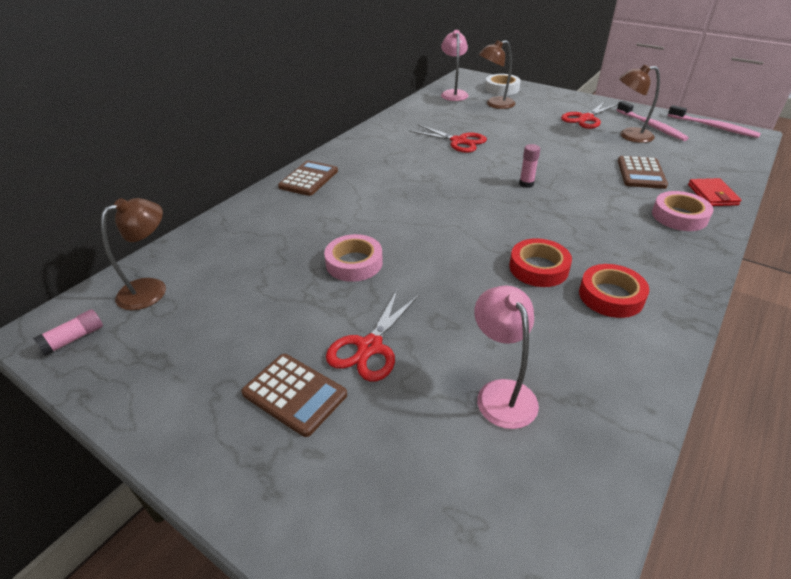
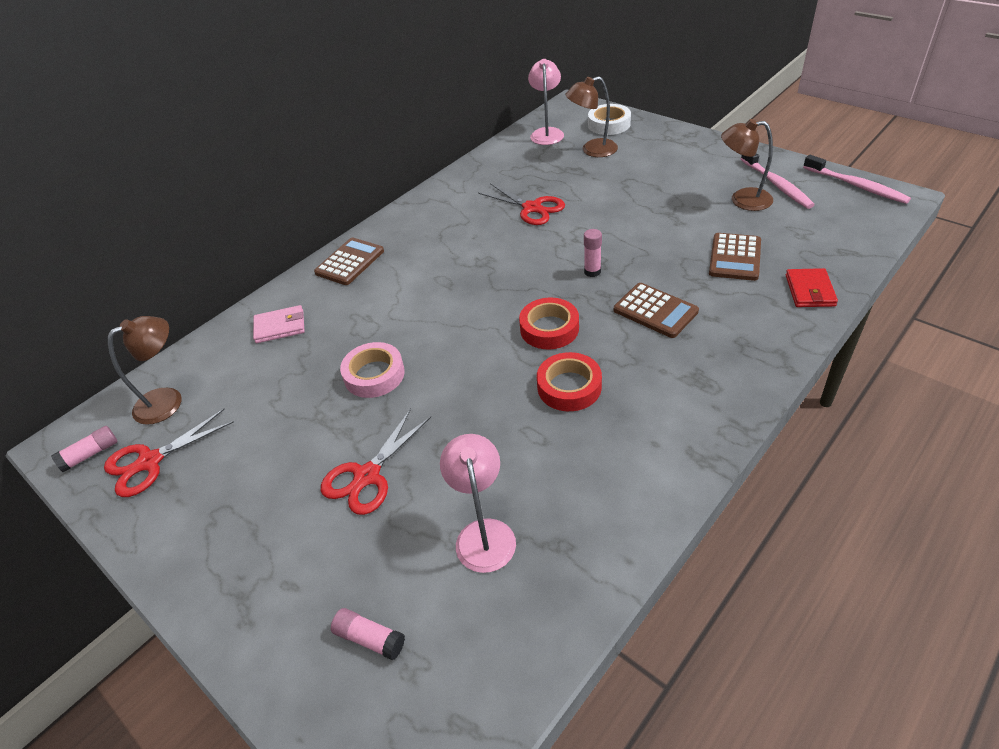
camera: 10 degrees right, 5 degrees up
(254, 227) = (280, 327): none -> pink wallet
(294, 394) = (284, 524): brown calculator -> brown calculator (655, 311)
(414, 501) = (370, 638): none -> pink glue stick
(586, 118) = (698, 172): red scissors -> red scissors (150, 462)
(611, 296) = (636, 425): red tape -> red tape (549, 328)
(679, 216) = (756, 321): pink tape -> none

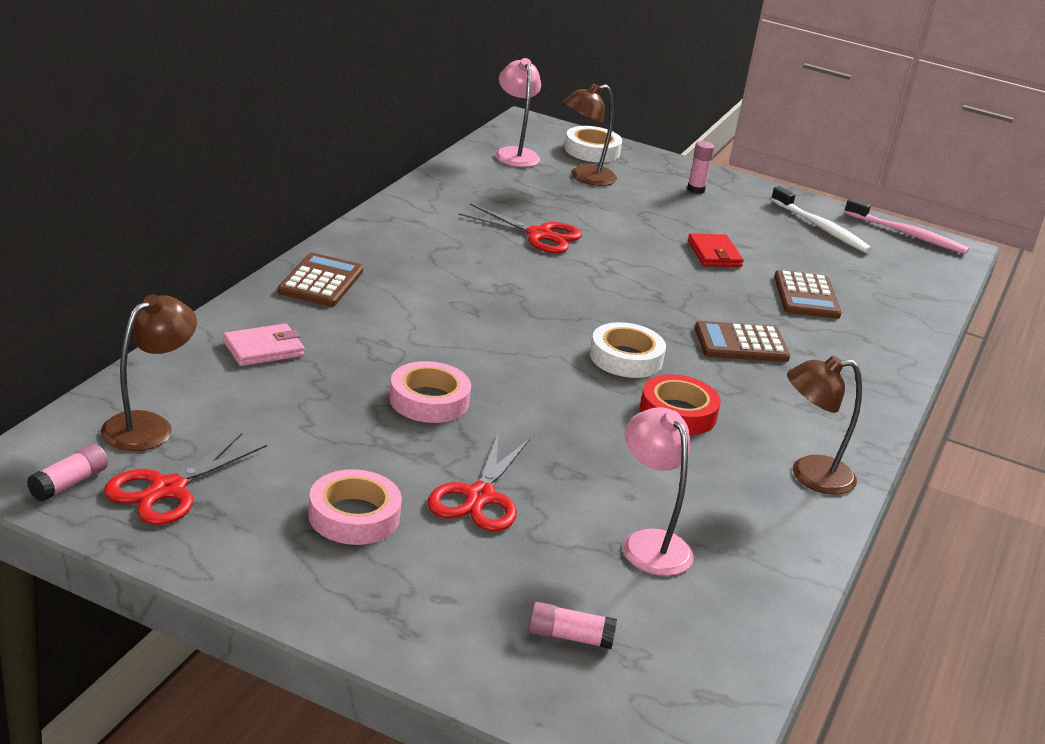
camera: 25 degrees left, 15 degrees down
(264, 493) = (354, 516): none -> pink tape
(549, 328) = (626, 358): red tape -> white tape
(592, 272) = (649, 304): pink glue stick -> pink glue stick (695, 190)
(655, 311) = (741, 344): brown calculator -> brown calculator turned 150 degrees clockwise
(742, 200) = (790, 241): brown lamp -> brown lamp (809, 475)
(776, 184) = (821, 228): pink toothbrush -> white toothbrush
(809, 291) = (898, 330): red wallet -> red wallet (714, 254)

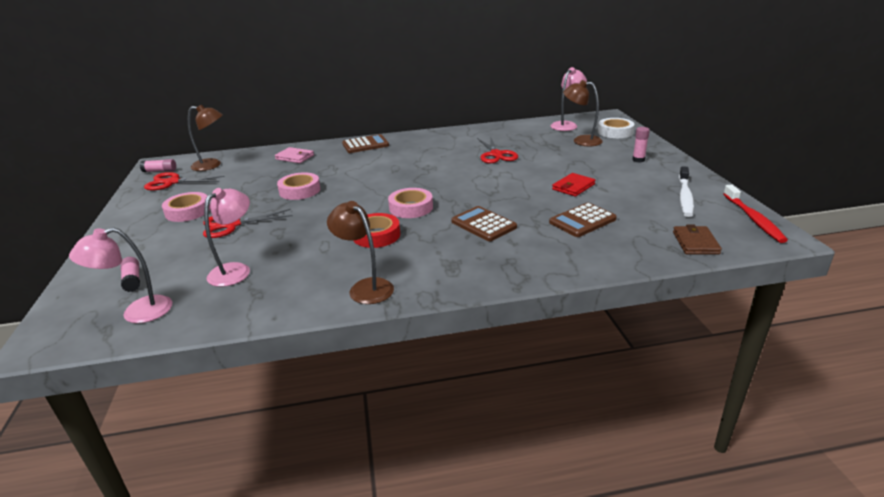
camera: 60 degrees right, 0 degrees up
(626, 358) = (411, 207): white tape -> pink tape
(686, 658) = (137, 312): none -> pink lamp
(907, 234) = (753, 219): pink toothbrush -> red toothbrush
(921, 281) = (695, 243): none -> brown wallet

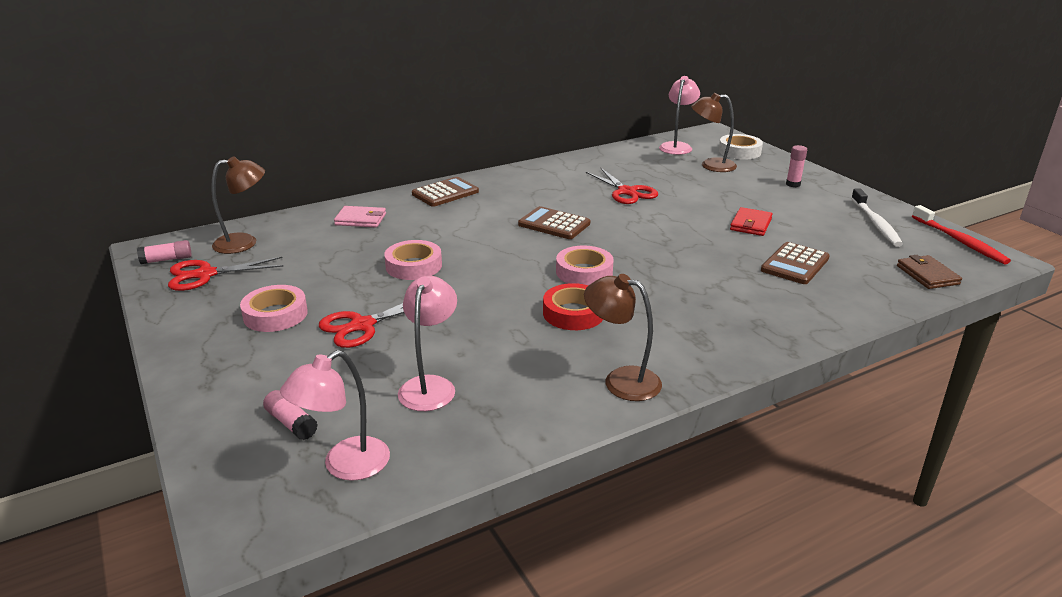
camera: 20 degrees left, 0 degrees up
(483, 224) = (690, 283): brown calculator -> brown calculator (554, 224)

